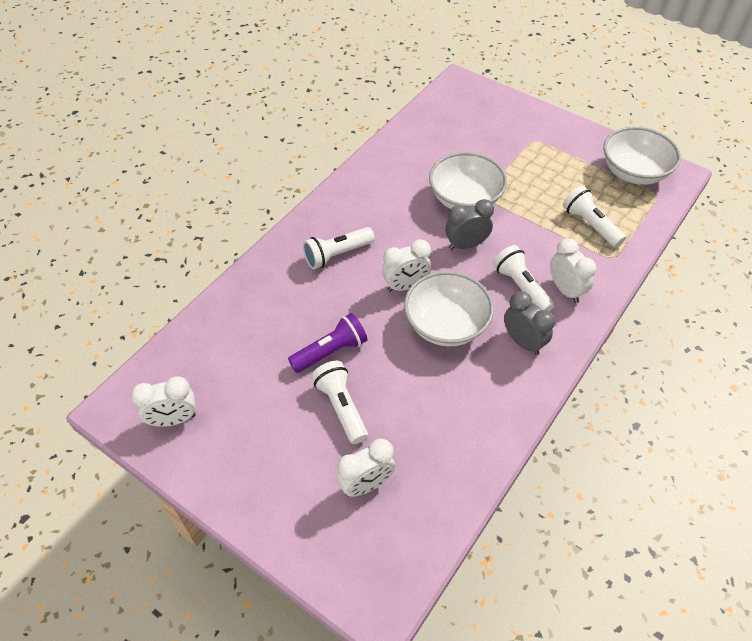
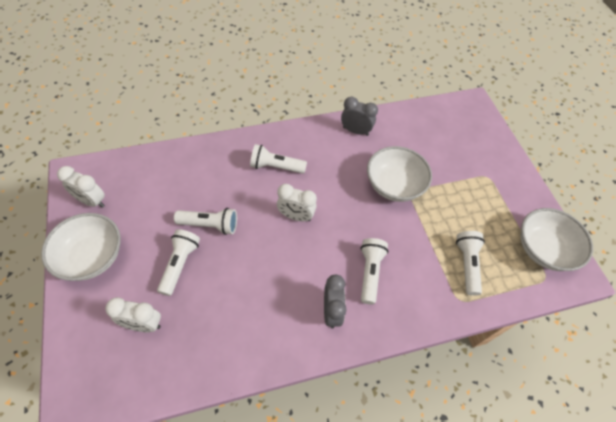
camera: 35 degrees right, 5 degrees up
(331, 351) = (210, 225): purple flashlight -> white flashlight
(446, 325) = (294, 261): white bowl -> white bowl (92, 257)
(466, 245) = (362, 217): grey clock -> grey clock (355, 131)
(565, 290) = (399, 298): white clock -> none

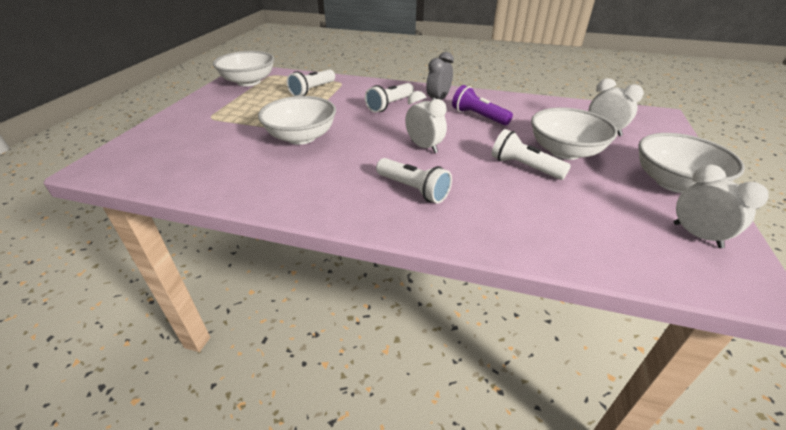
camera: 145 degrees left, 20 degrees down
(180, 264) = (565, 151): white flashlight -> white bowl
(274, 293) = (478, 116): none -> purple flashlight
(355, 131) = (274, 190): grey clock -> none

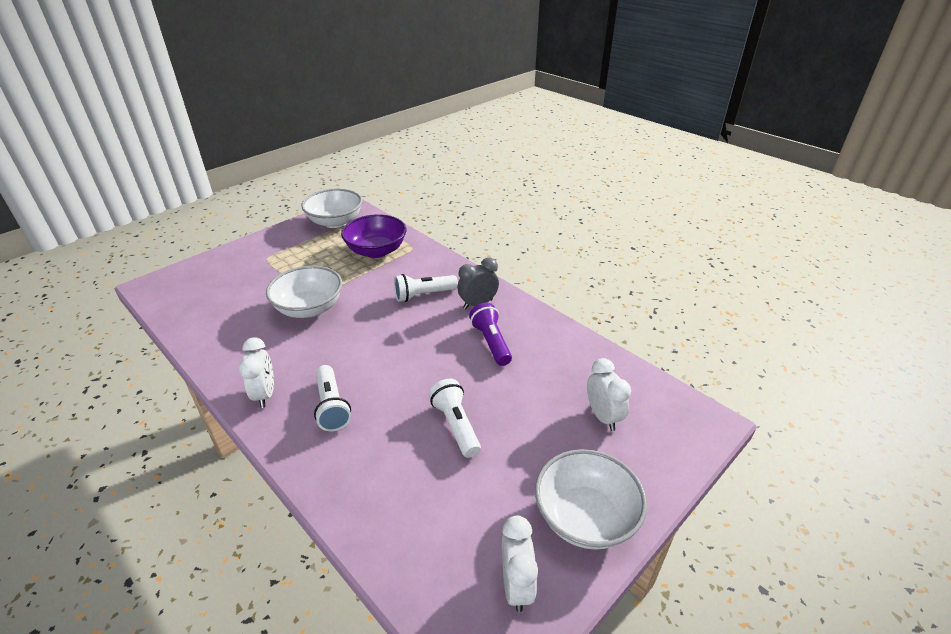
camera: 30 degrees right, 0 degrees up
(312, 90) = (376, 251): white flashlight -> purple bowl
(424, 147) = (394, 361): white clock -> white clock (265, 394)
(565, 151) = (521, 424): white bowl -> none

